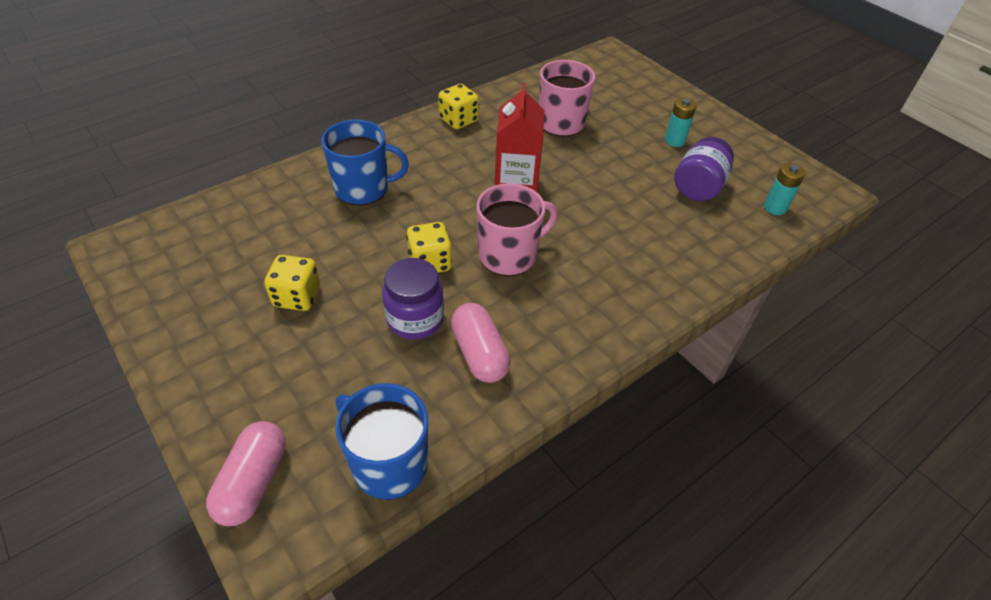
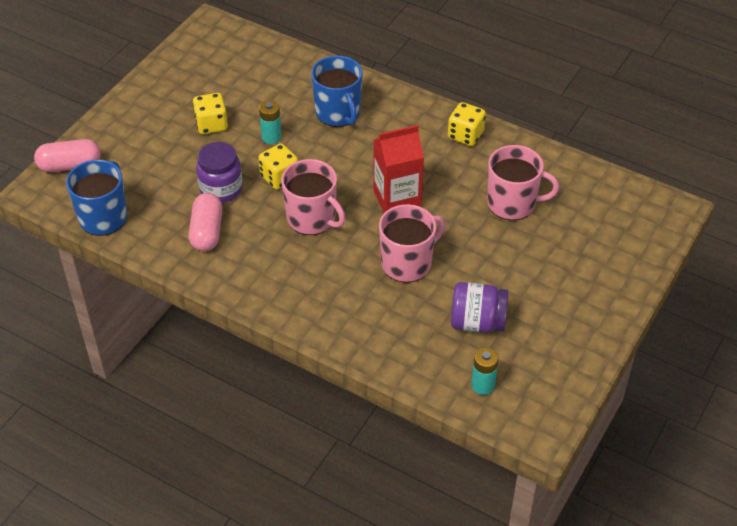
camera: 70 degrees right, 0 degrees up
(479, 353) = (207, 231): pink capsule -> pink capsule turned 45 degrees counterclockwise
(606, 206) = (407, 263): none -> pink mug
(674, 141) = (541, 292): turquoise battery -> turquoise battery (271, 137)

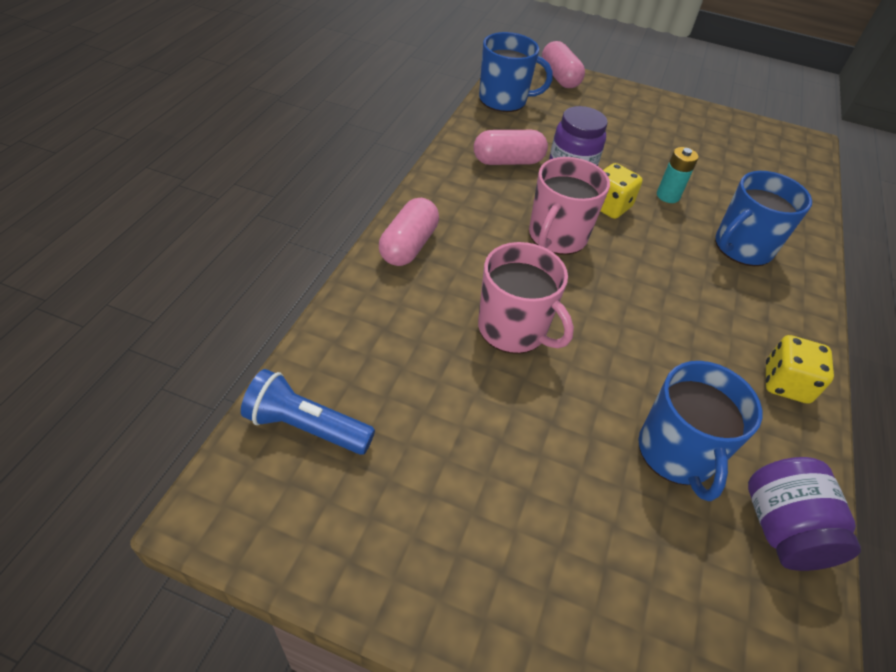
camera: 75 degrees right, 0 degrees up
(211, 124) = (661, 153): yellow dice -> none
(311, 314) = (409, 245): none -> pink capsule
(397, 199) = (623, 312): red carton -> none
(477, 322) = (424, 414): purple jar -> purple jar (782, 529)
(482, 385) = (306, 427): turquoise battery -> blue flashlight
(512, 203) = (677, 453): pink mug -> blue mug

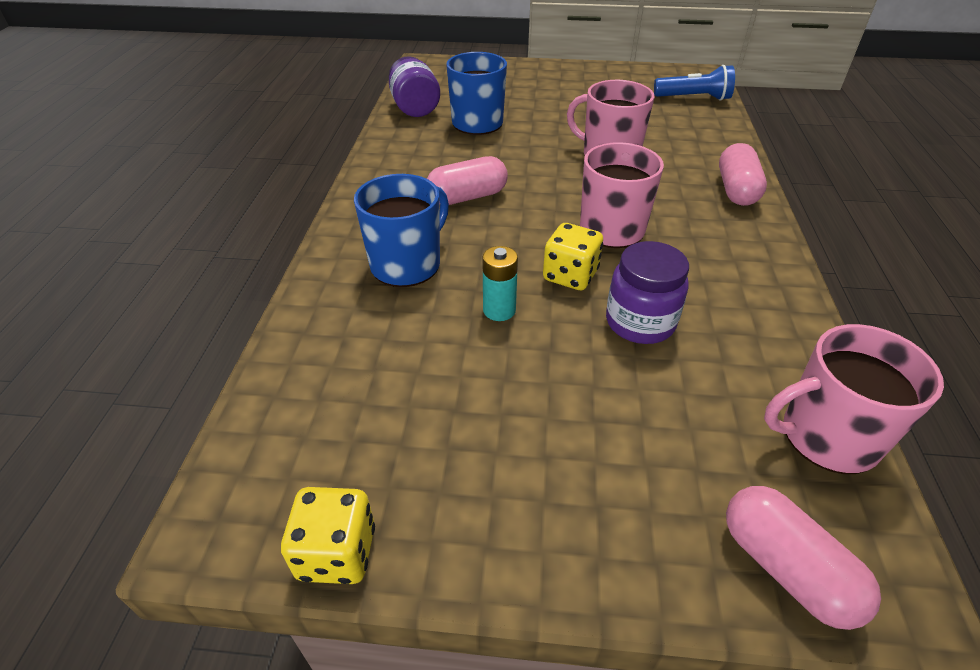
camera: 170 degrees right, 5 degrees down
(504, 100) = (827, 436): blue mug -> pink mug
(508, 161) = (723, 305): pink capsule -> pink capsule (467, 197)
(785, 383) = (392, 165): yellow dice -> yellow dice (337, 552)

